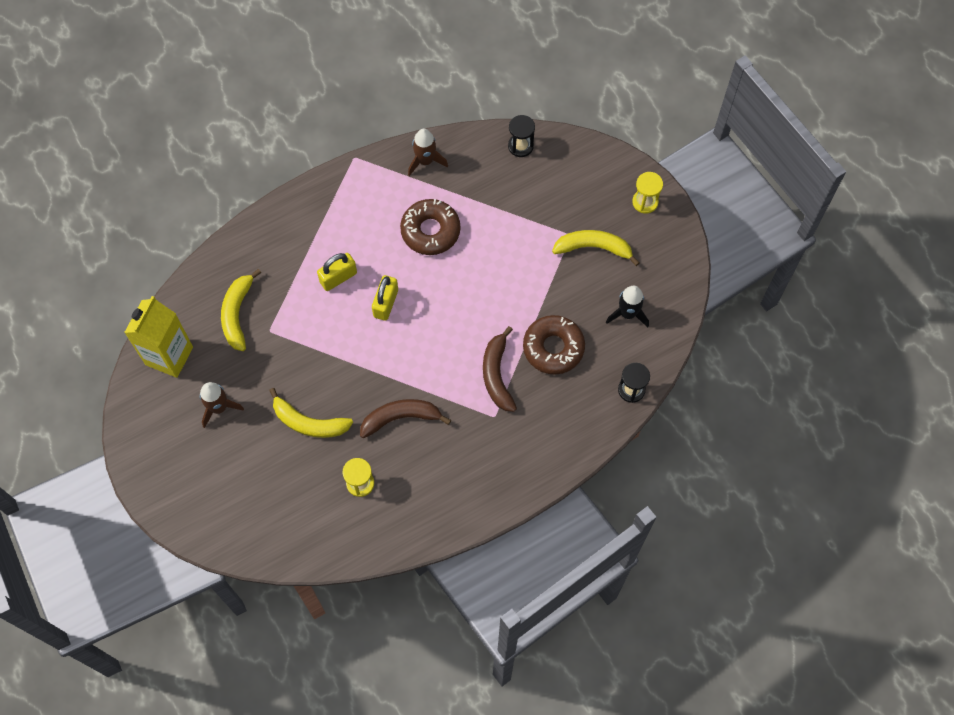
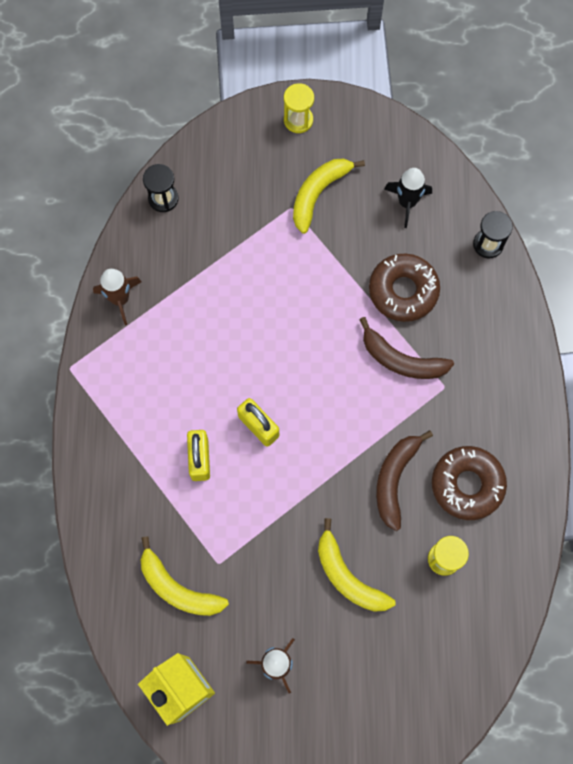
camera: 60 degrees left, 5 degrees up
(309, 422) = (348, 576): yellow banana -> yellow banana turned 90 degrees clockwise
(430, 231) = (203, 337): brown donut -> brown donut (467, 484)

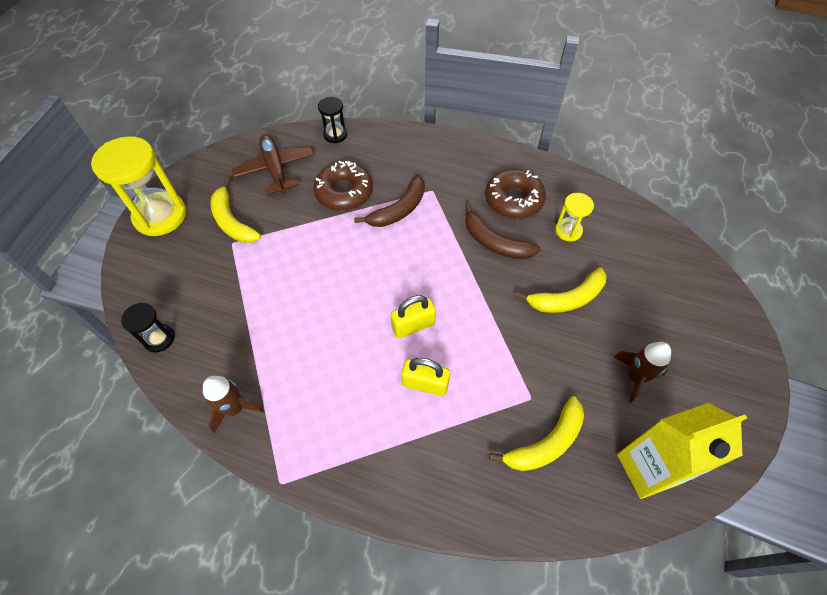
camera: 70 degrees left, 15 degrees down
(298, 120) = (160, 216): yellow hourglass -> yellow hourglass, size x1.97
(407, 203) = (275, 169): black rocket -> brown plane

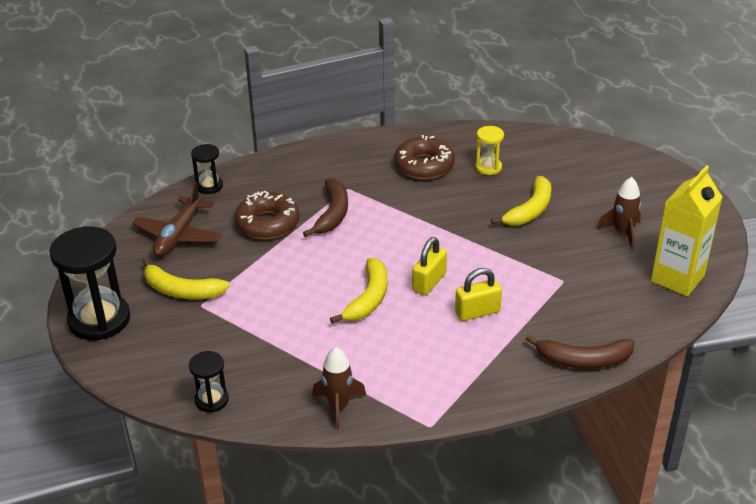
camera: 35 degrees left, 20 degrees down
(160, 216) = (99, 320): yellow hourglass -> black hourglass
(275, 169) = (179, 235): brown plane -> brown plane turned 105 degrees counterclockwise
(495, 243) = (438, 200): brown banana -> brown banana (583, 360)
(546, 443) = (599, 300): yellow banana -> yellow banana (368, 298)

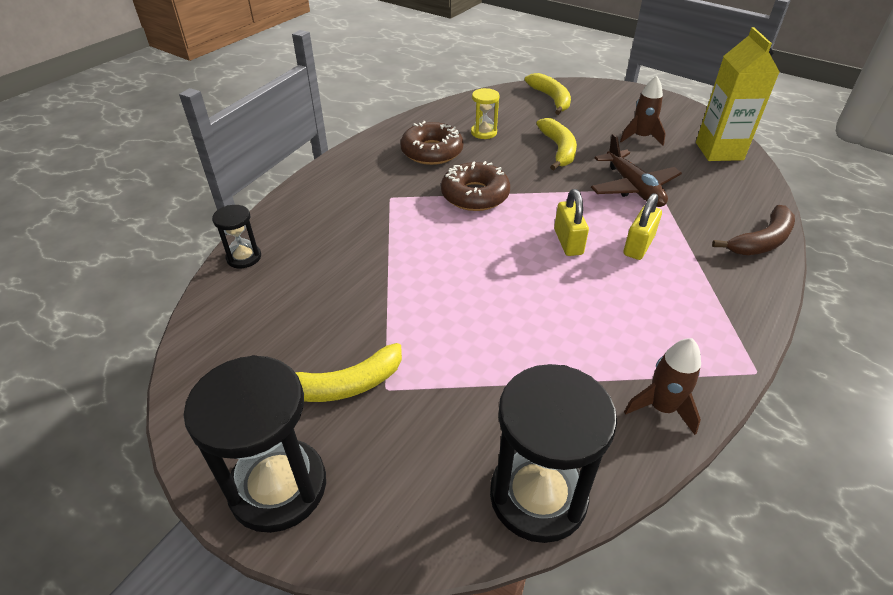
camera: 40 degrees left, 5 degrees up
(179, 235) = (268, 325): brown plane -> brown plane (633, 188)
(211, 400) = (538, 496): black hourglass -> black hourglass, size x1.97
(267, 223) = (353, 264): brown donut -> brown donut (475, 195)
(332, 214) = (406, 225): brown banana -> none
(368, 298) = (540, 284): yellow banana -> yellow banana (551, 99)

